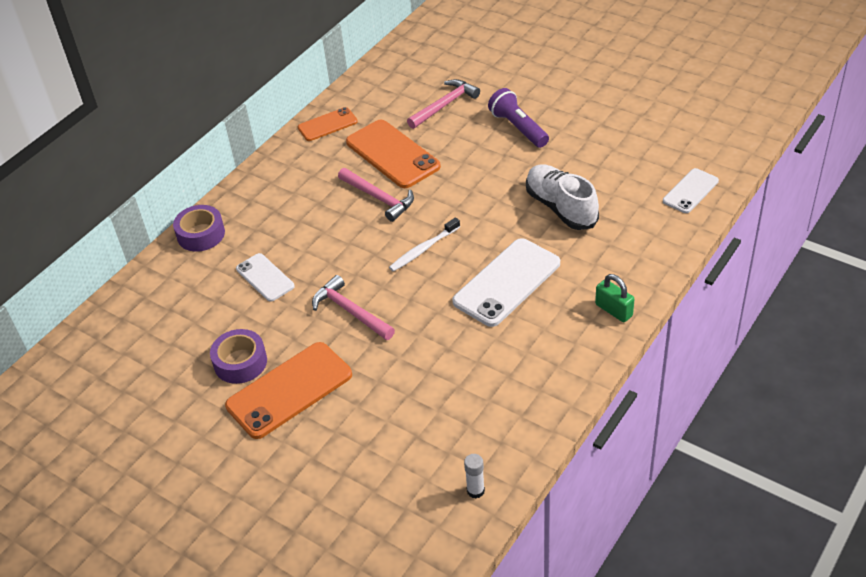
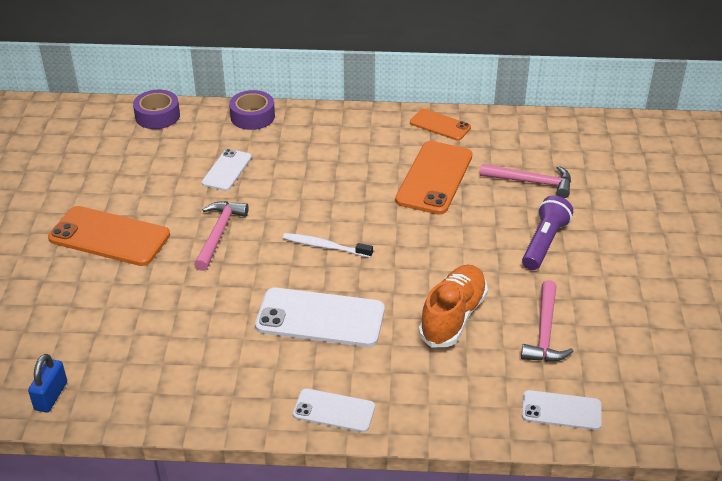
camera: 55 degrees right, 5 degrees down
(240, 362) = (125, 197): purple tape -> purple tape (157, 116)
(379, 198) = (370, 193): pink hammer -> pink hammer (544, 332)
(475, 491) = (51, 396): white glue stick -> blue padlock
(561, 207) = (453, 317): white shoe -> orange shoe
(613, 310) = (334, 411): green padlock -> white phone

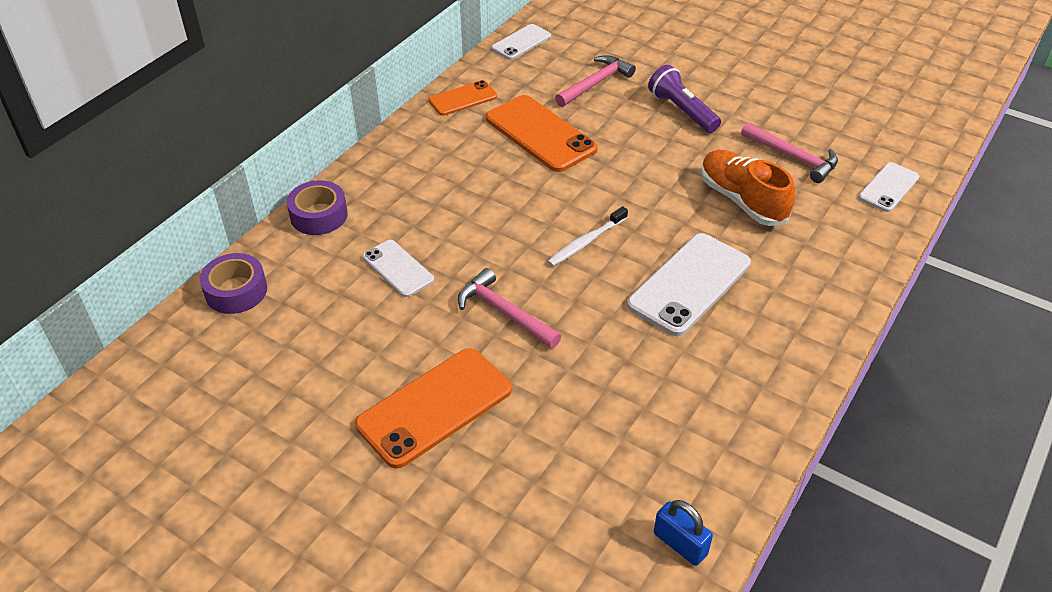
camera: 60 degrees left, 5 degrees up
(334, 411) = (821, 321): white phone -> white phone (521, 42)

